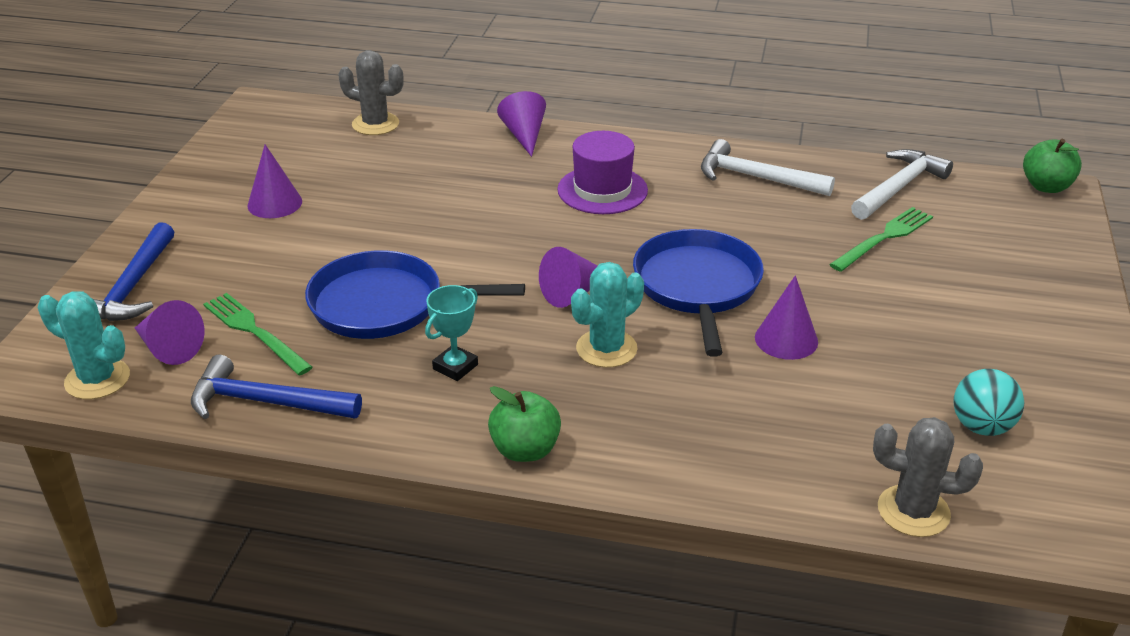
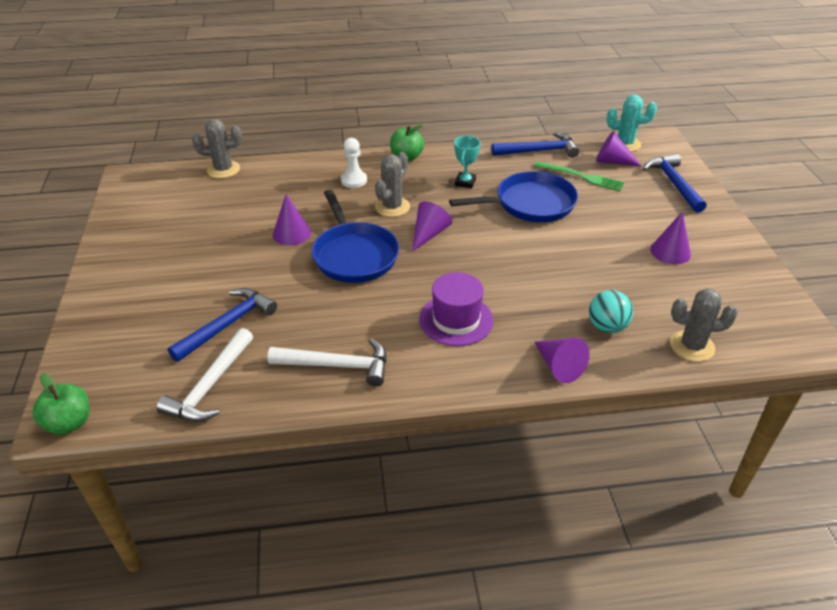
camera: 160 degrees right, 5 degrees up
(606, 349) = (392, 207): turquoise cactus -> grey cactus
(651, 418) = (354, 180): none -> white pawn
(884, 238) = (227, 325): green fork -> blue hammer
(981, 427) = (182, 210): turquoise ball -> turquoise ball (607, 327)

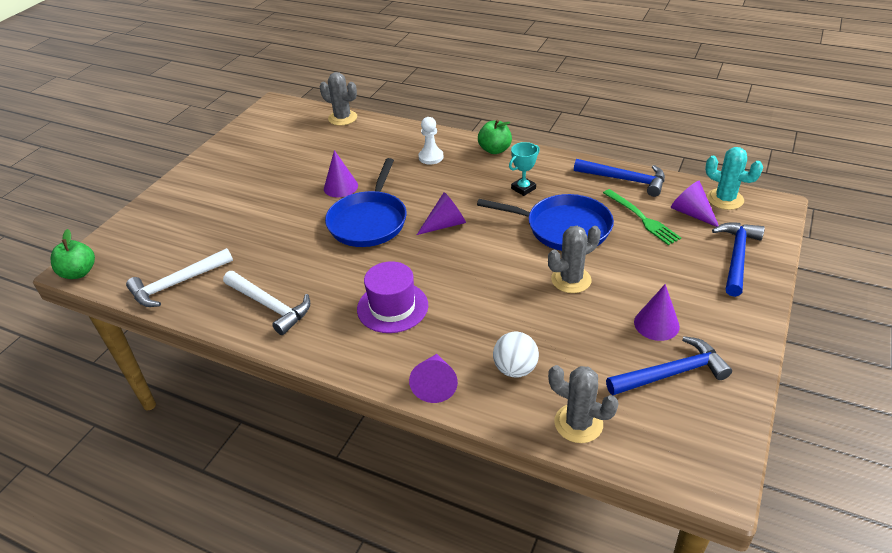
camera: 35 degrees right, 0 degrees up
(227, 325) = (230, 243): blue hammer -> blue hammer (671, 373)
(392, 207) = (439, 190): grey cactus -> grey cactus (571, 280)
(607, 327) = (515, 369): turquoise ball -> white ball

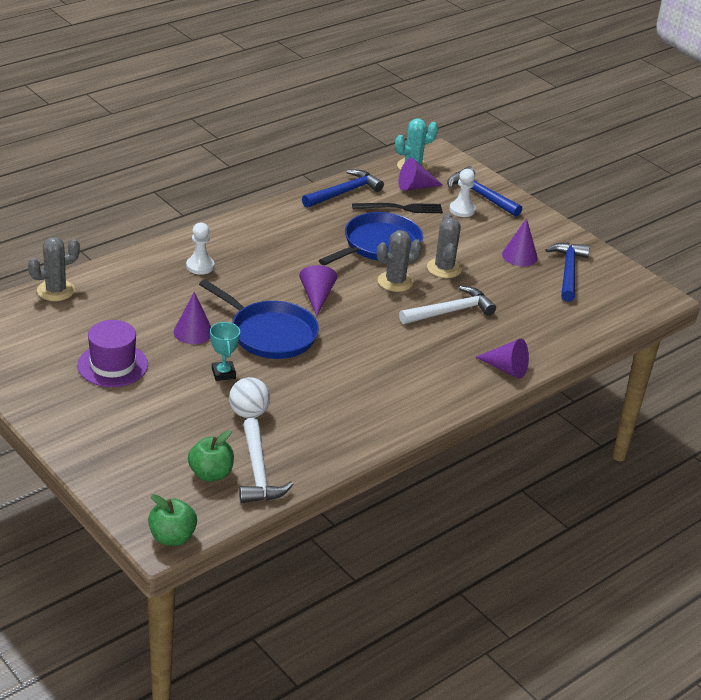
camera: 70 degrees left, 5 degrees down
(270, 306) = (343, 423): white hammer -> white hammer (450, 311)
(392, 307) = (403, 360): purple hat -> purple hat (112, 365)
(495, 150) = (228, 230): green apple -> green apple (211, 474)
(515, 369) = (517, 329): white ball -> white ball (248, 413)
(523, 188) = (305, 240): turquoise trophy -> turquoise trophy (223, 373)
(578, 423) = (585, 324): grey cactus -> grey cactus (395, 282)
(641, 218) = (400, 208): green fork -> black fork
(691, 255) = (462, 210): none -> white pawn

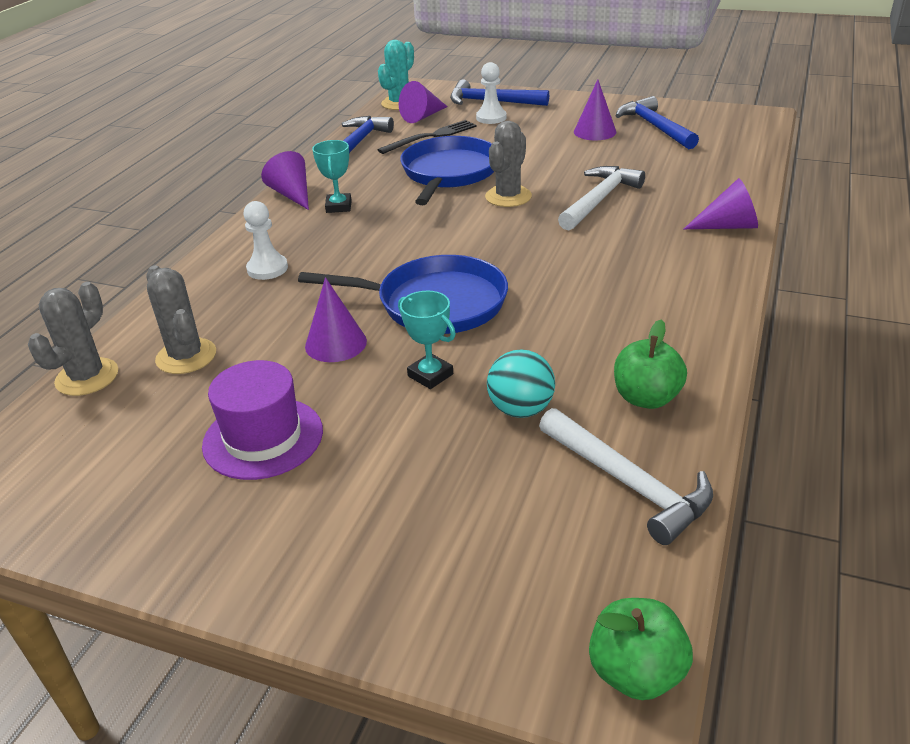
camera: 25 degrees left, 0 degrees up
(211, 474) = (570, 524): green apple -> green apple (646, 398)
(248, 413) = (520, 409): white ball -> turquoise ball
(282, 240) = (338, 206): none -> turquoise trophy
(317, 297) = (443, 243): purple cone -> purple cone (292, 195)
(444, 268) = (540, 167): grey cactus -> grey cactus (186, 356)

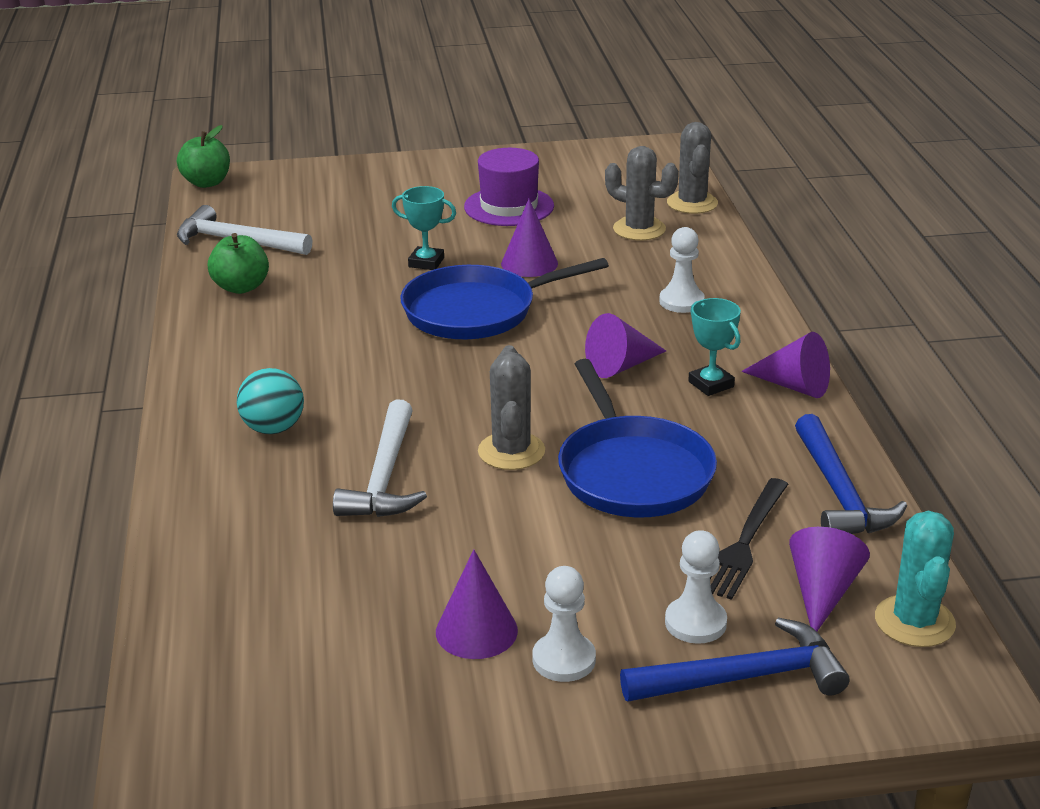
camera: 150 degrees right, 5 degrees down
(520, 409) = (337, 259): turquoise ball -> turquoise ball (273, 428)
(562, 118) = (564, 660): none -> white pawn
(655, 127) = (372, 676): blue hammer -> none
(728, 226) = (198, 475): purple cone -> purple cone (621, 366)

